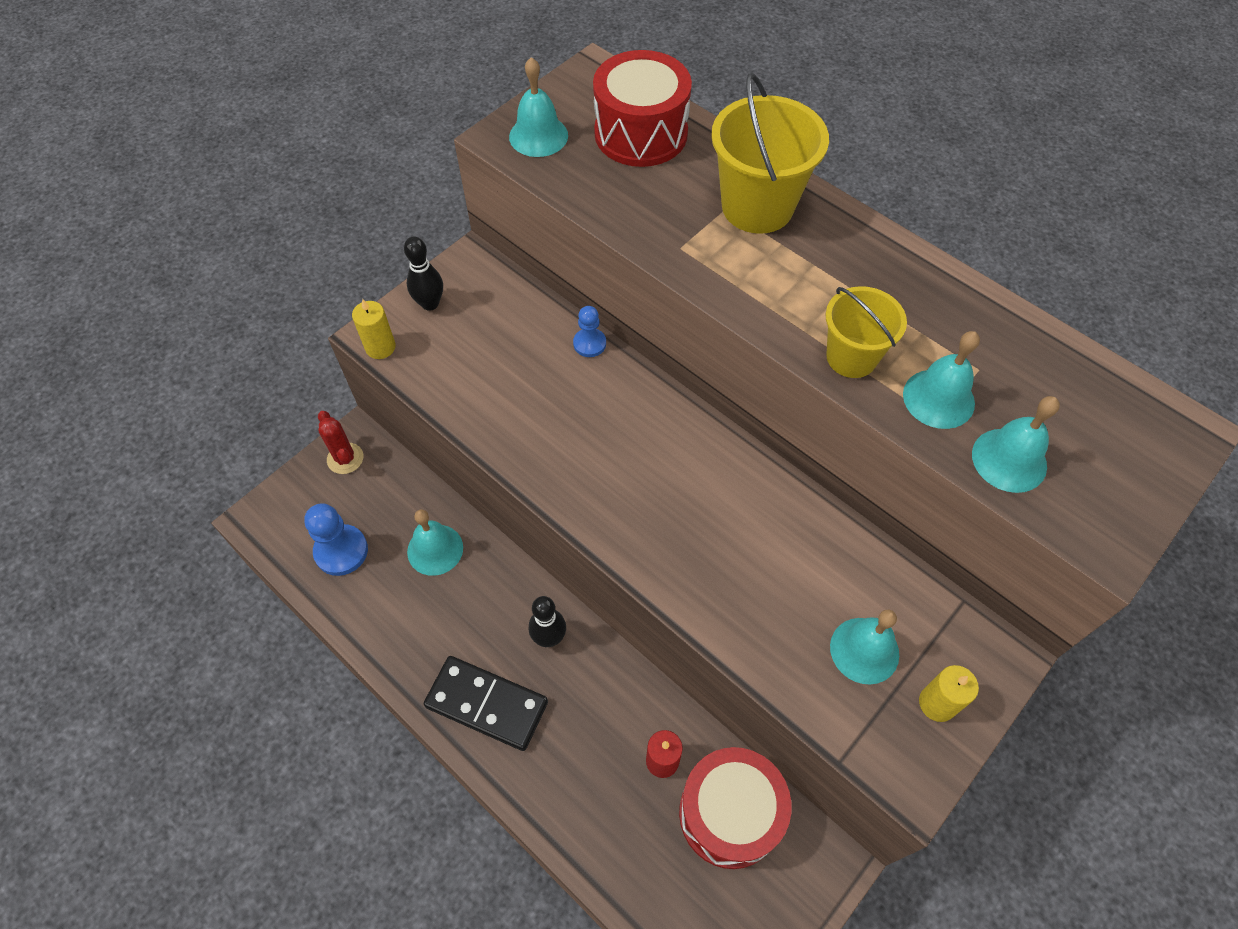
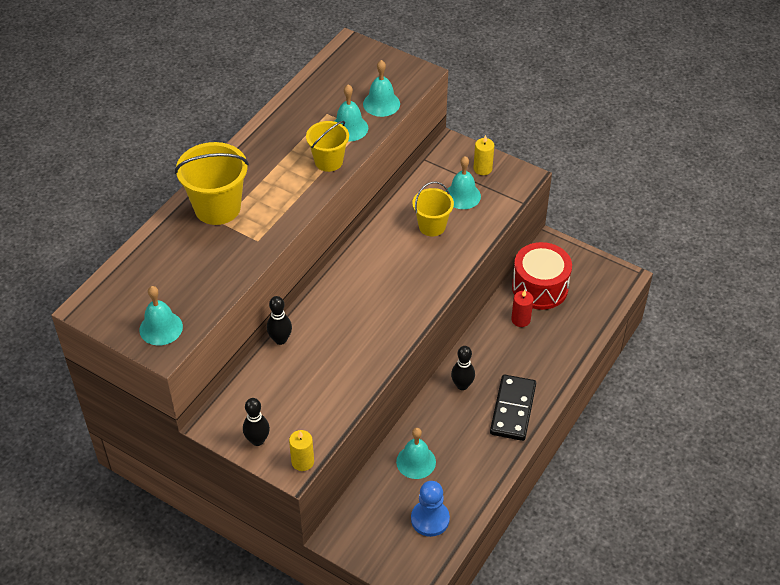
camera: 100 degrees left, 10 degrees down
(345, 458) = (354, 539): red cactus -> none
(589, 343) = (280, 340): blue pawn -> black bowling pin
(641, 133) = (154, 272): red drum -> none
(791, 583) = (432, 226): none -> yellow bucket

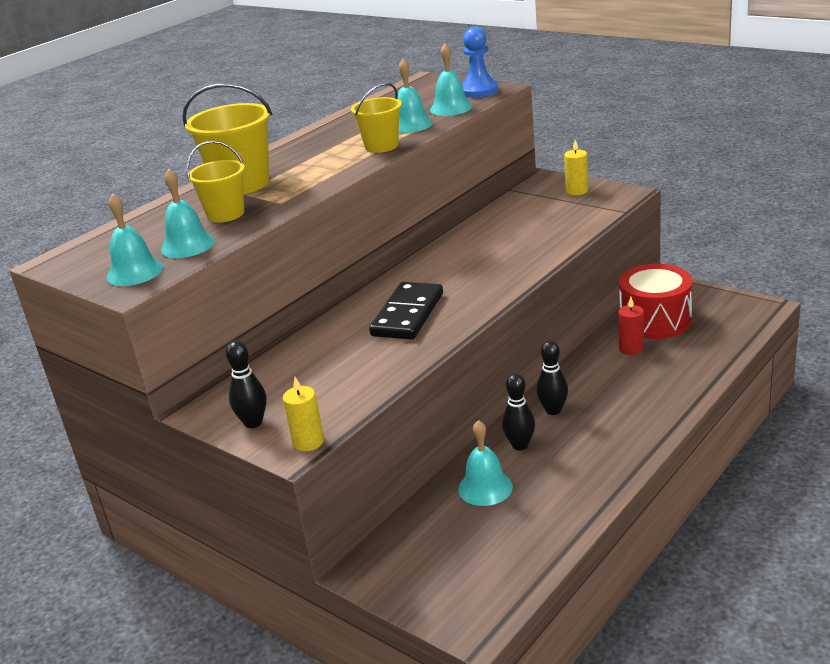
camera: 10 degrees right, 20 degrees down
(280, 340) = (308, 331): black bowling pin -> black bowling pin (520, 445)
(430, 519) = (499, 550): blue pawn -> blue pawn (479, 91)
(432, 226) = (512, 234): yellow bucket -> yellow bucket (225, 214)
(462, 196) = (551, 211): turquoise bell -> turquoise bell (187, 245)
(512, 409) = (621, 431): black domino -> black domino (407, 314)

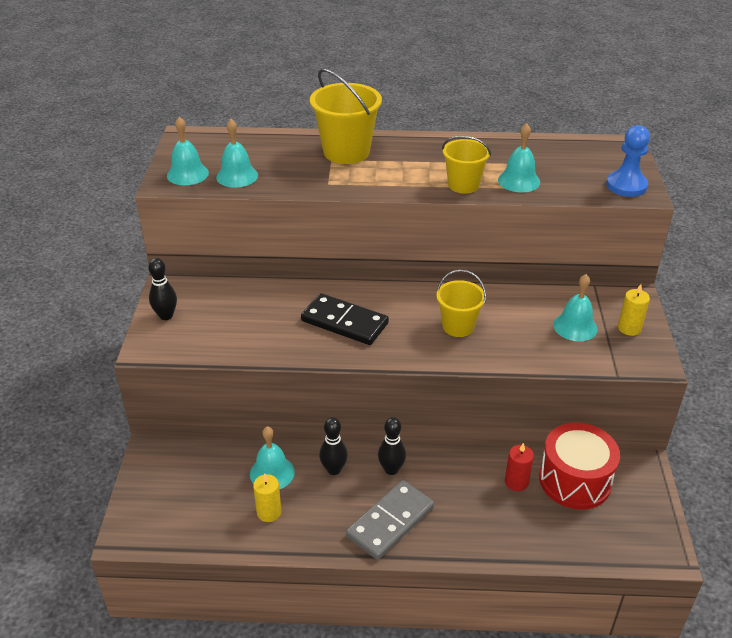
camera: 50 degrees right, 10 degrees up
(225, 214) = (293, 169): yellow bucket -> yellow bucket (458, 326)
(308, 442) = (158, 351): yellow candle -> yellow candle (269, 512)
(407, 314) = (344, 322): black domino -> black domino turned 45 degrees clockwise
(451, 108) = (573, 186): turquoise bell -> turquoise bell (575, 326)
(617, 431) = (390, 522): none -> grey domino

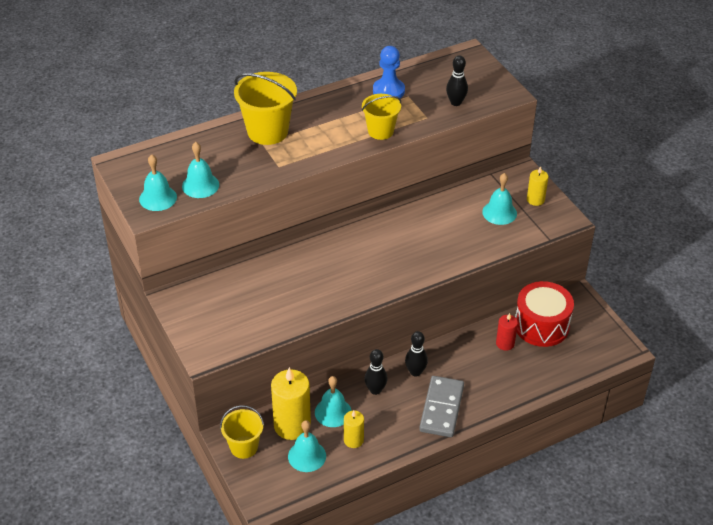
camera: 30 degrees left, 5 degrees up
(166, 316) = (195, 323): black bowling pin -> black bowling pin (456, 102)
(220, 468) = (292, 425): none -> yellow candle
(344, 322) = (337, 273): black domino -> none
(458, 326) = (420, 244): yellow bucket -> yellow bucket (244, 447)
(519, 181) = (417, 113): turquoise bell -> turquoise bell (307, 456)
(626, 185) = (494, 91): blue pawn -> blue pawn (388, 91)

